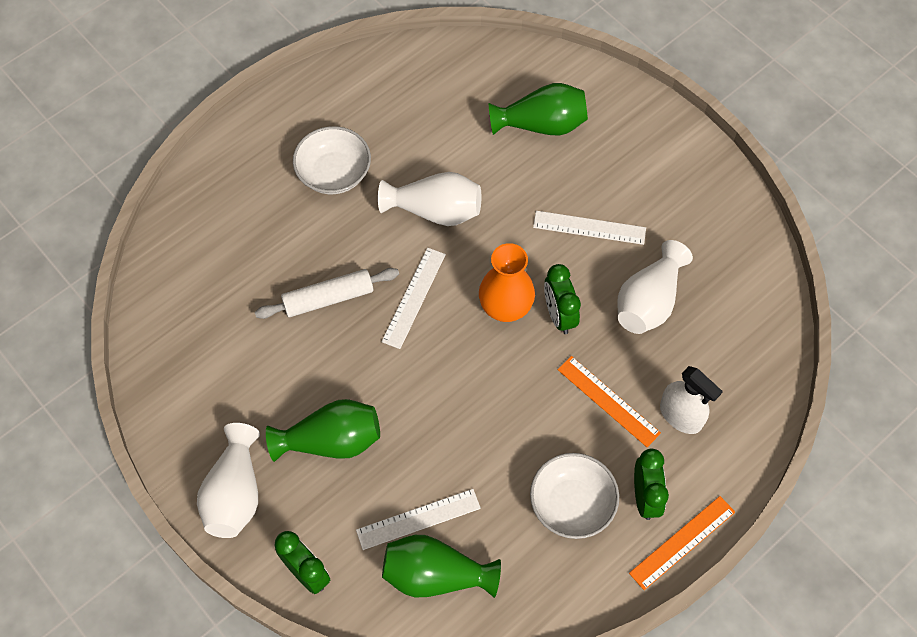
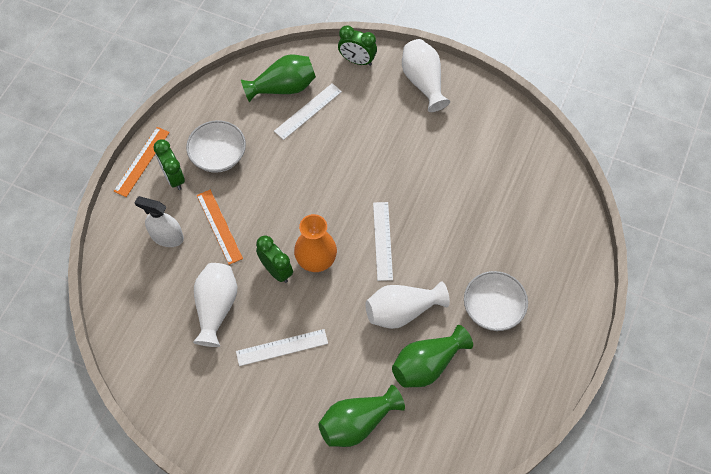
camera: 155 degrees right, 0 degrees up
(328, 298) = (439, 216): white rolling pin -> none
(331, 441) = (384, 131): green vase -> green vase (427, 364)
(608, 401) = (219, 226): orange ruler -> orange ruler turned 45 degrees clockwise

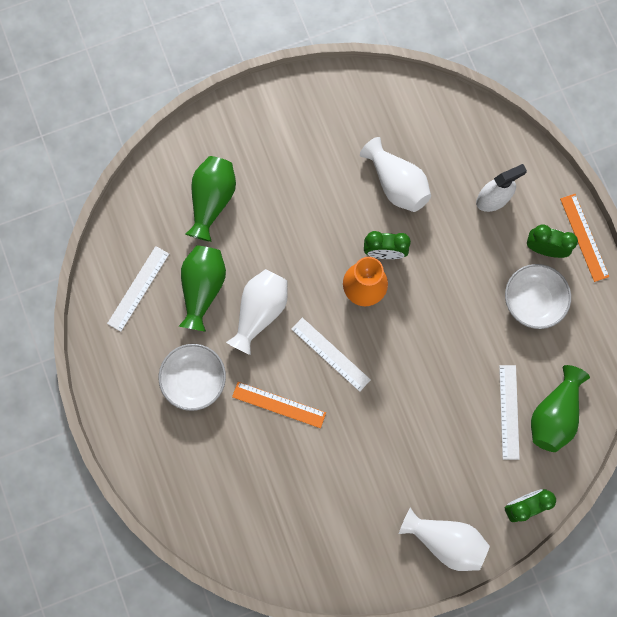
camera: 135 degrees right, 15 degrees up
(219, 226) = (464, 244): orange ruler -> orange ruler (279, 404)
(282, 347) = (319, 201): white ruler -> white ruler (138, 288)

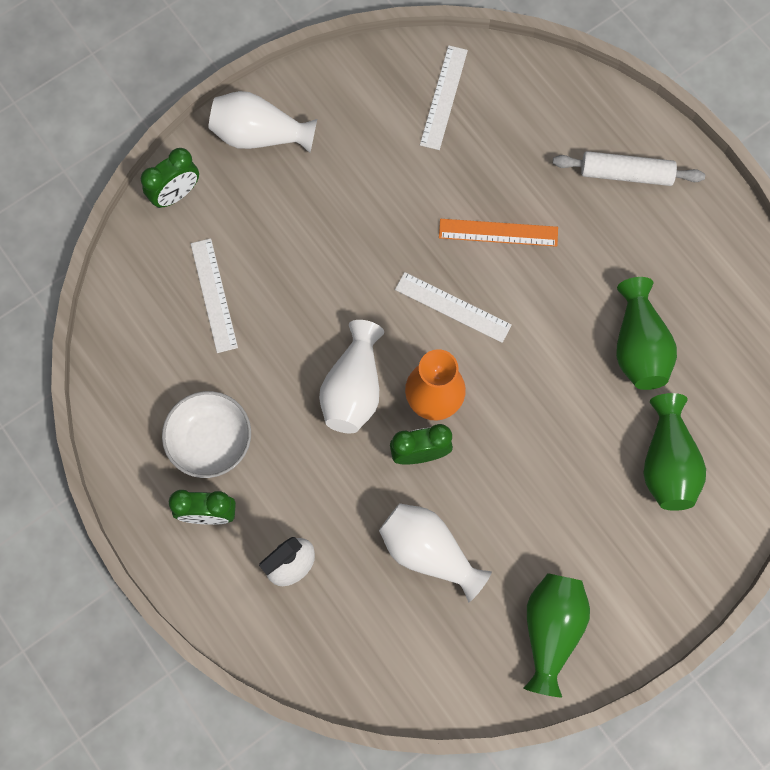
camera: 165 degrees right, 5 degrees down
(138, 288) = (719, 325): white ruler -> white ruler (443, 97)
(164, 427) = (626, 173): none -> white rolling pin
(194, 379) = (610, 235): white bowl -> none
(260, 311) = (557, 336): white vase -> white vase (353, 389)
(553, 414) = (157, 306): green vase -> green vase (551, 630)
(584, 237) = (157, 544): orange ruler -> none

